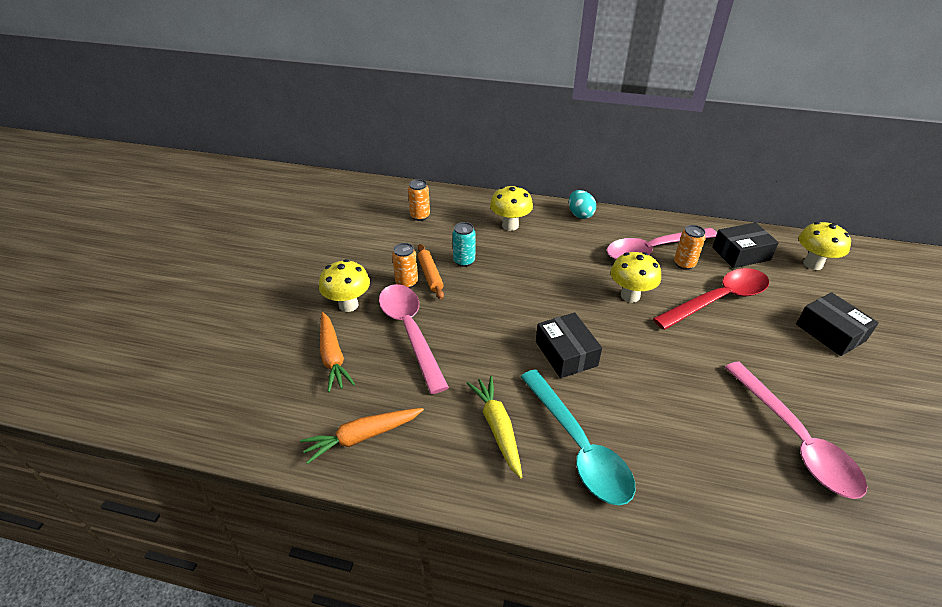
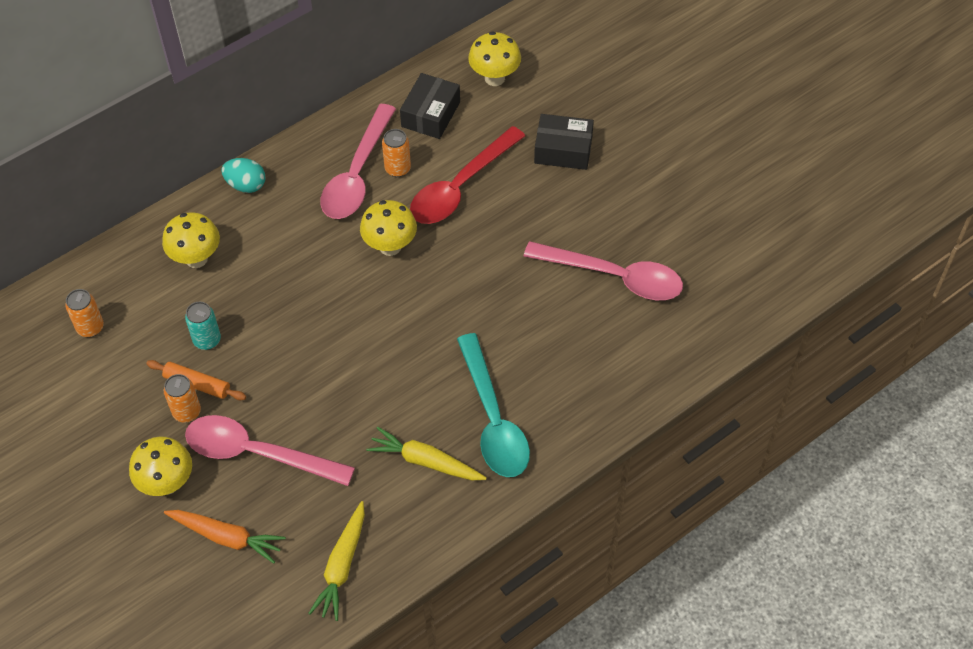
camera: 50 degrees left, 15 degrees up
(362, 437) = (342, 566): orange carrot -> yellow carrot
(566, 353) = (402, 352): black box -> none
(579, 447) = (493, 419): turquoise spoon -> turquoise spoon turned 60 degrees clockwise
(719, 299) = (460, 187): red spoon -> red spoon turned 150 degrees counterclockwise

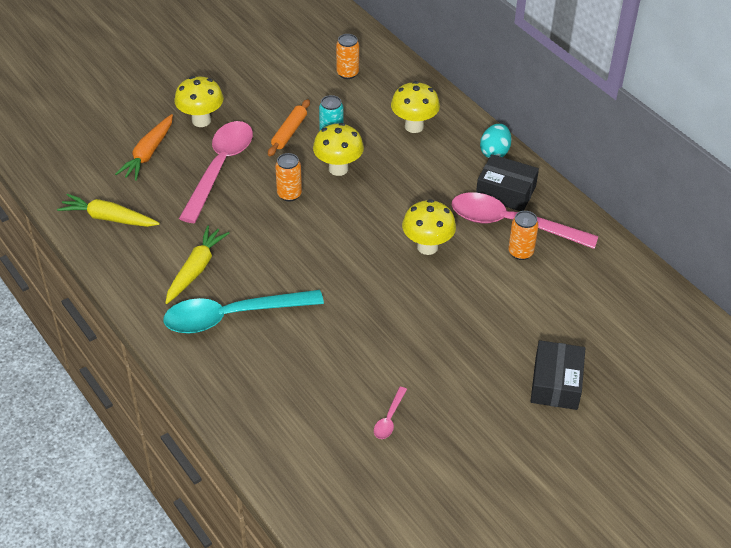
camera: 90 degrees right, 10 degrees down
(187, 412) = (264, 128): orange can -> orange can (289, 194)
(430, 114) = (593, 277): black box -> black box (505, 192)
(460, 187) = (501, 298): red spoon -> none
(494, 78) = (650, 329): yellow mushroom -> yellow mushroom (338, 169)
(615, 277) = (389, 419): pink spoon -> pink spoon, size x0.41

